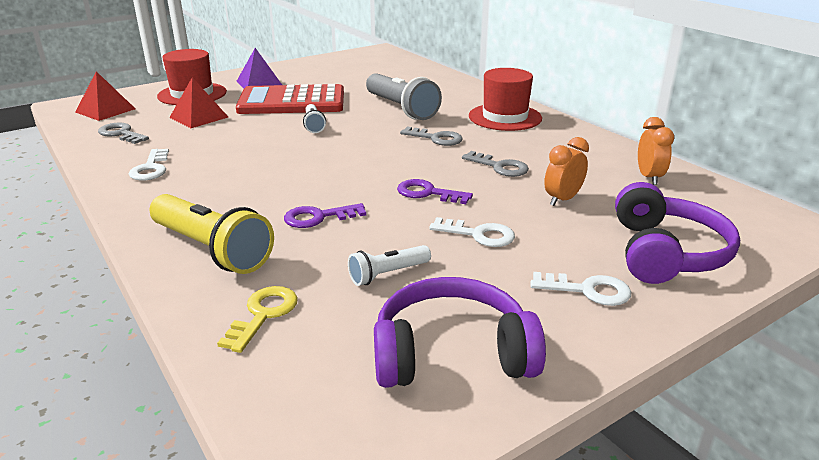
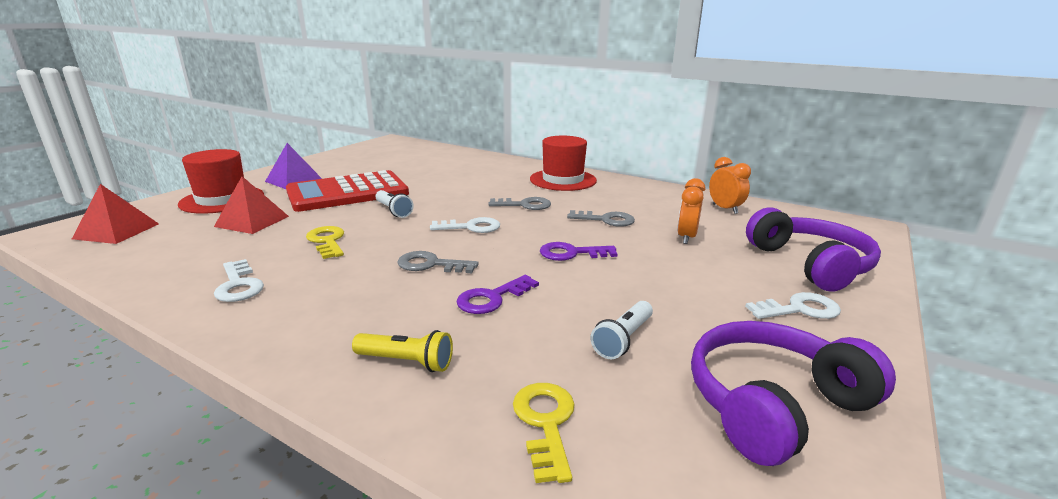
camera: 25 degrees left, 5 degrees down
(121, 134) = (162, 253): grey key -> grey key (431, 265)
(211, 249) = (406, 362): yellow flashlight -> yellow flashlight, size x0.52
(238, 144) = (327, 241): none -> yellow key
(401, 108) = (464, 185): grey flashlight -> none
(478, 234) = (658, 281): white key -> white key (471, 227)

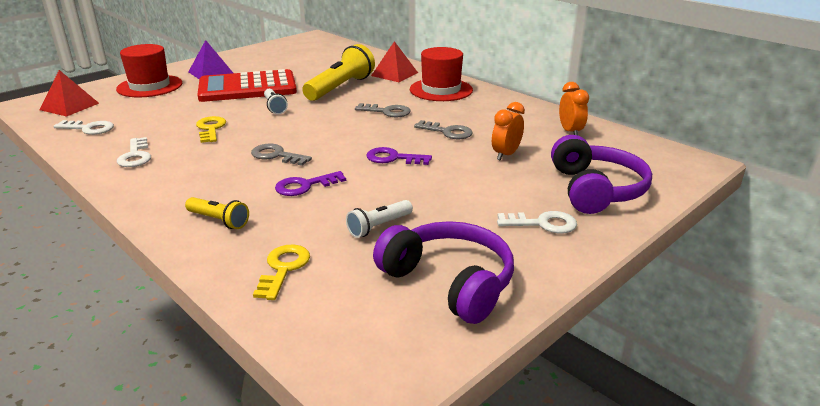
camera: 15 degrees right, 5 degrees up
(252, 221) = (164, 107): red pyramid -> red pyramid (394, 74)
(455, 185) = (340, 88): none -> yellow flashlight
(471, 227) = (327, 128): white key -> white key (89, 128)
(773, 405) = (449, 282): purple headphones -> purple headphones turned 60 degrees clockwise

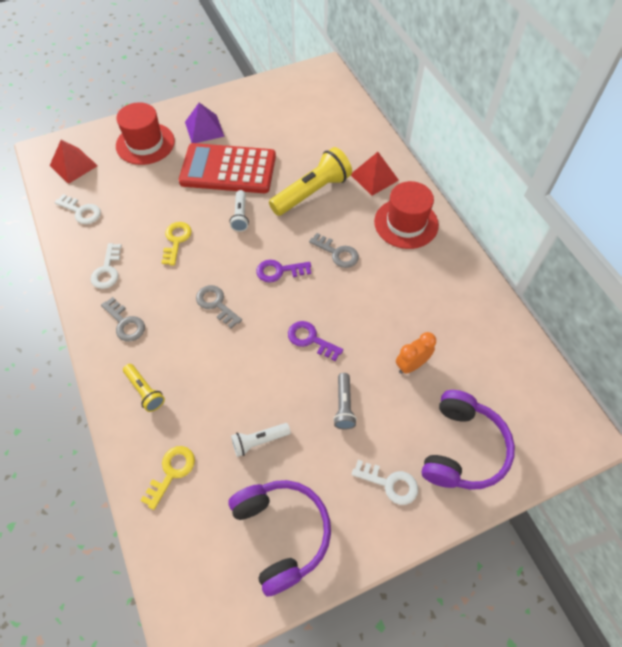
camera: 20 degrees right, 30 degrees up
(305, 186) = (223, 361): purple key -> purple key (279, 271)
(447, 132) = (377, 308): grey key -> grey key (125, 323)
(456, 188) = (344, 405): none -> grey flashlight
(570, 132) = (493, 343): orange clock -> none

